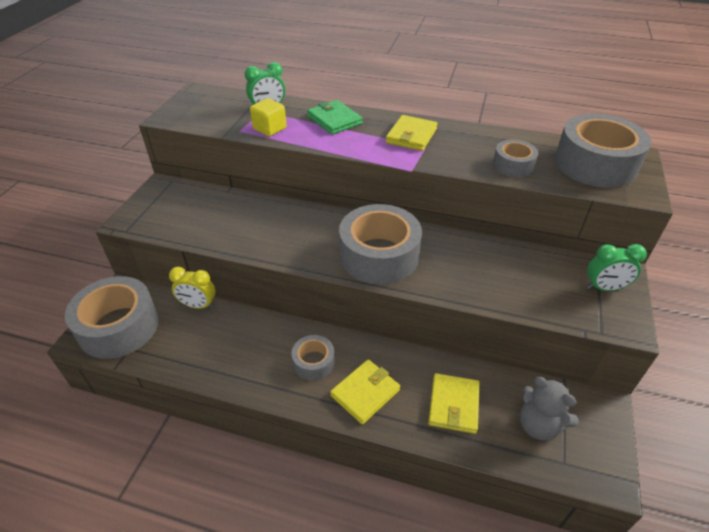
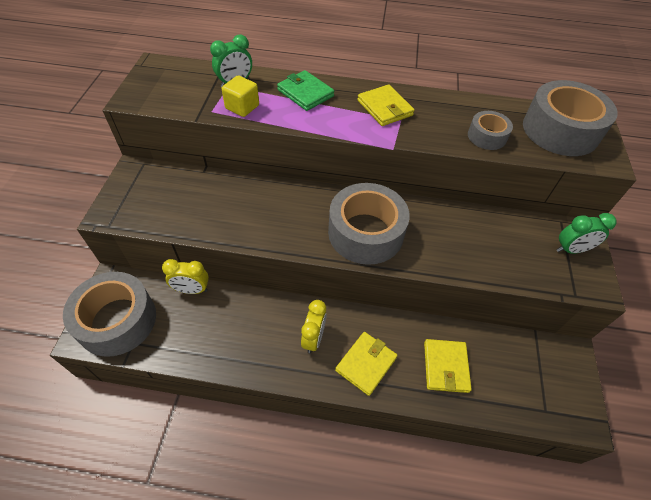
camera: 10 degrees left, 10 degrees up
(313, 362) = (313, 338): grey tape -> yellow clock
(411, 136) = (385, 108): yellow wallet -> yellow wallet turned 45 degrees counterclockwise
(538, 425) = (520, 377): grey teddy bear -> none

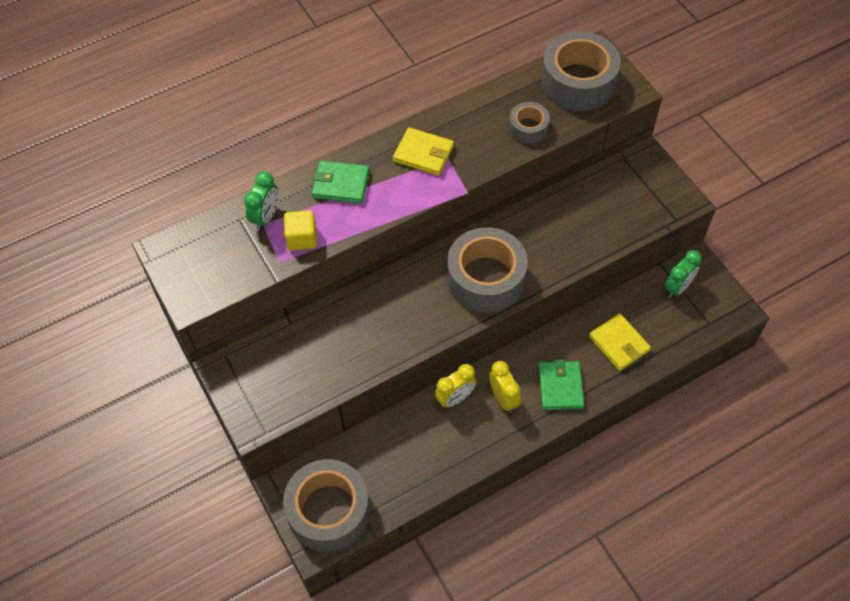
camera: 35 degrees left, 5 degrees up
(192, 290) = (364, 438): yellow clock -> yellow clock (455, 398)
(366, 364) = (560, 387): yellow wallet -> green wallet
(571, 249) = (648, 180): green clock -> green clock (678, 287)

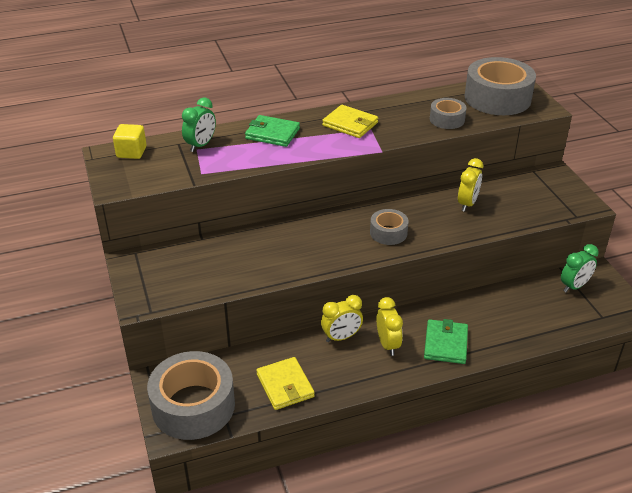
camera: 10 degrees right, 20 degrees down
(302, 238) = (226, 161): yellow cube -> yellow cube (131, 152)
(486, 278) = (388, 233): grey tape -> grey tape, size x0.51
(561, 221) = (467, 204): none -> yellow clock
(619, 343) = (510, 319): yellow wallet -> yellow wallet (285, 385)

